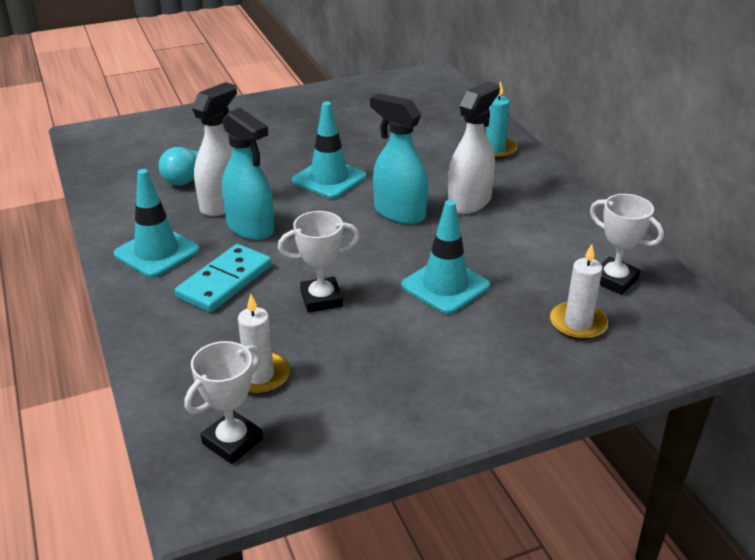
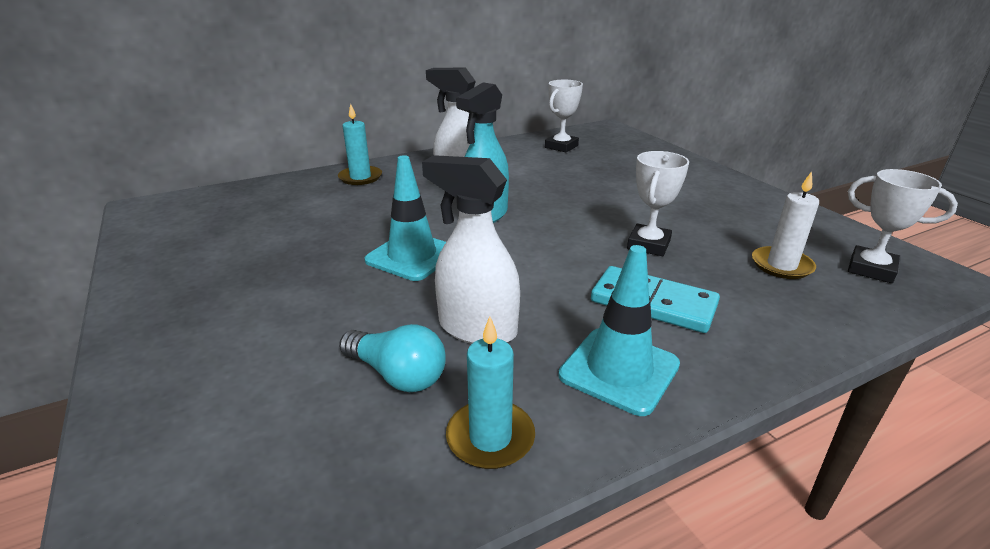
camera: 95 degrees left, 5 degrees down
(126, 204) = (490, 437): none -> turquoise candle
(250, 228) = (534, 299): turquoise spray bottle -> none
(321, 299) = (648, 245): white trophy -> white trophy turned 45 degrees clockwise
(445, 286) = (597, 195): turquoise traffic cone -> none
(578, 323) = (618, 157): white candle -> none

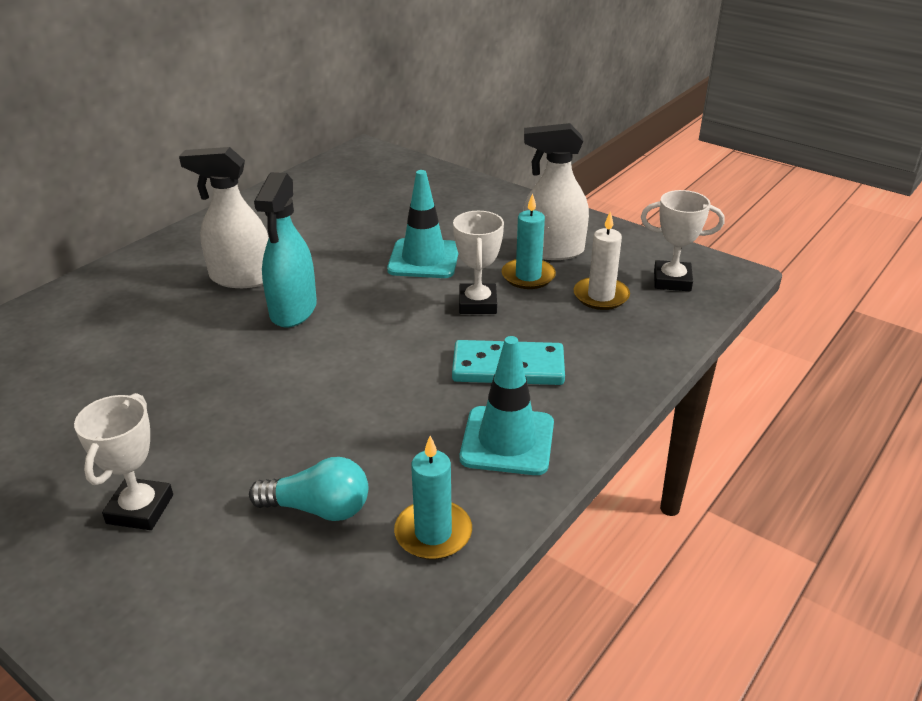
camera: 25 degrees left, 5 degrees up
(360, 177) = (106, 292): turquoise candle -> turquoise candle (528, 276)
(412, 256) = (246, 382): turquoise traffic cone -> turquoise traffic cone (424, 259)
(477, 329) = (364, 441): white spray bottle -> white spray bottle (552, 251)
(561, 147) = (326, 191): white trophy -> white trophy (140, 509)

